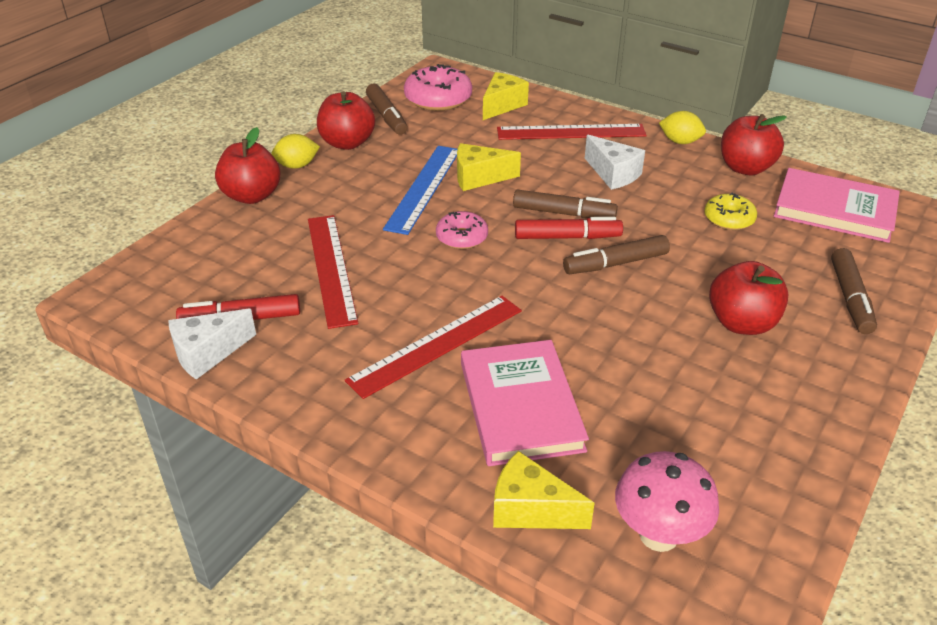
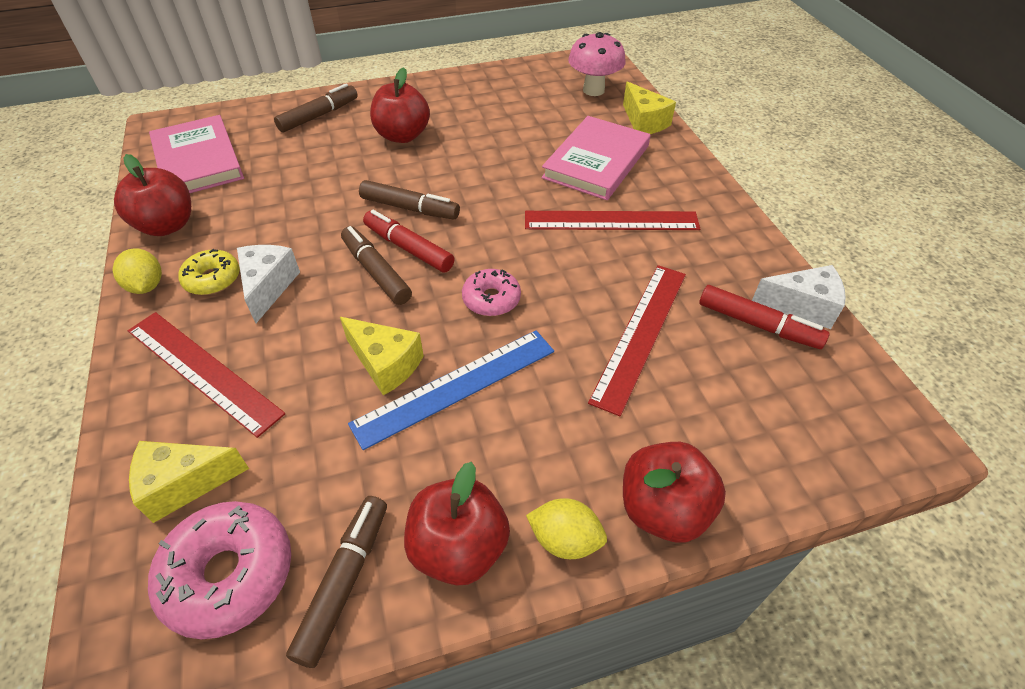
camera: 140 degrees left, 10 degrees up
(729, 219) = (274, 194): yellow donut -> yellow donut (212, 279)

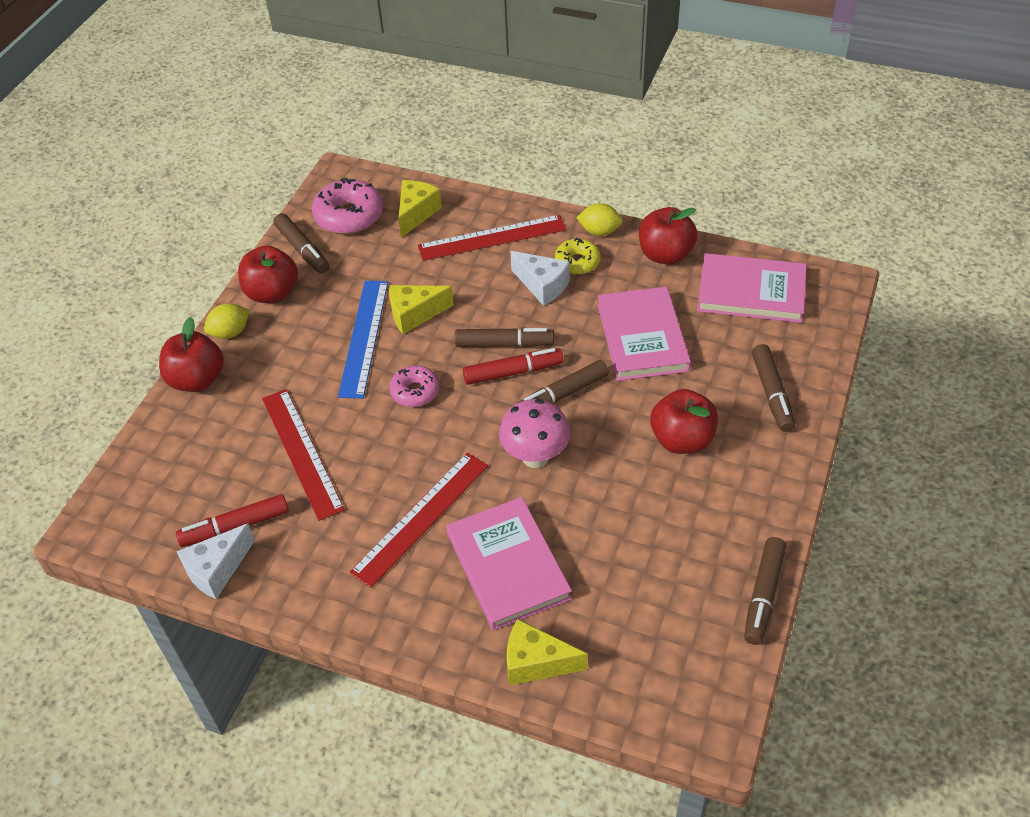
camera: 130 degrees right, 0 degrees up
(301, 194) = (642, 337): none -> pink book
(498, 70) = (763, 595): none -> brown marker
(593, 90) = (641, 663): pink mushroom -> pink mushroom (535, 457)

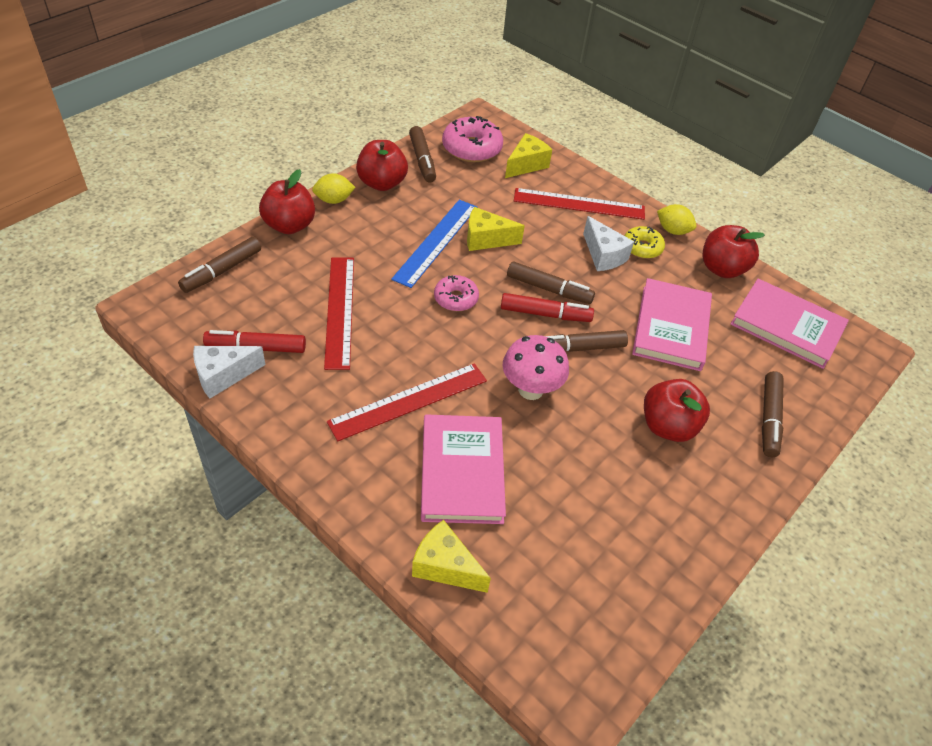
camera: 15 degrees right, 0 degrees up
(763, 595) = (683, 596): brown marker -> brown marker (222, 271)

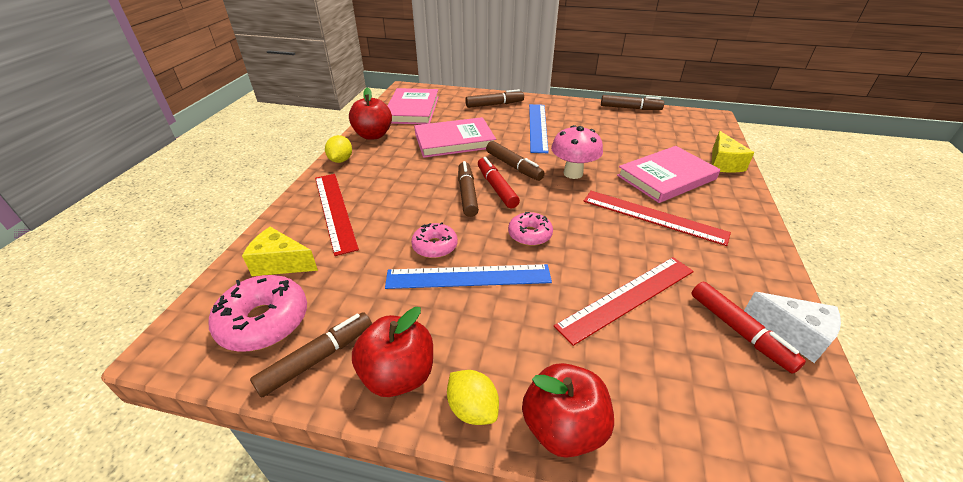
camera: 115 degrees left, 10 degrees down
(222, 271) = (709, 446): brown marker -> brown marker (630, 108)
(486, 239) = (435, 246): yellow cheese -> pink donut
(603, 255) = (400, 181): white cheese -> none
(642, 248) = (375, 168): yellow donut -> none
(668, 426) = (538, 127): red apple -> blue ruler

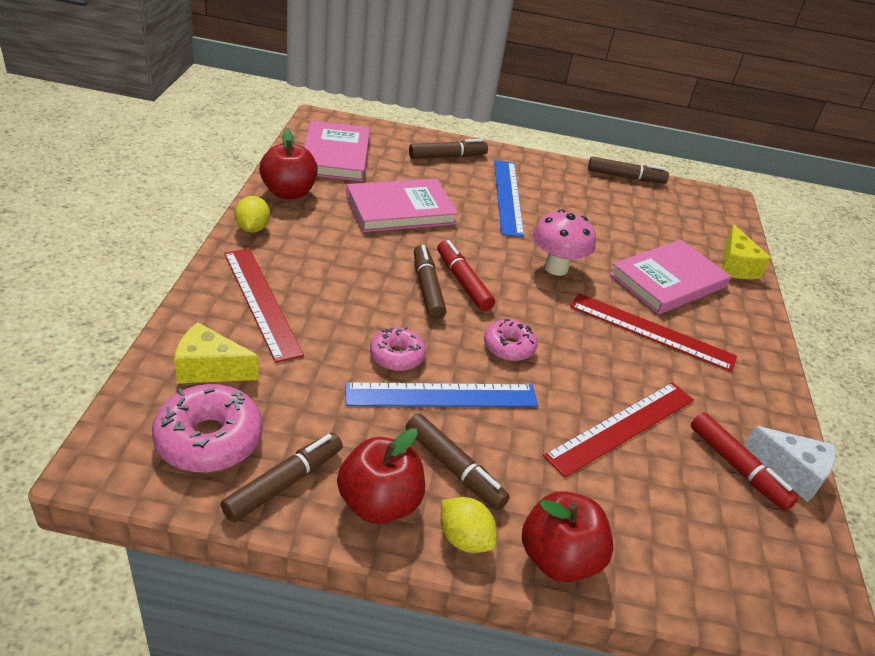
camera: 10 degrees left, 0 degrees up
(513, 166) = (481, 253): brown marker -> brown marker (454, 468)

